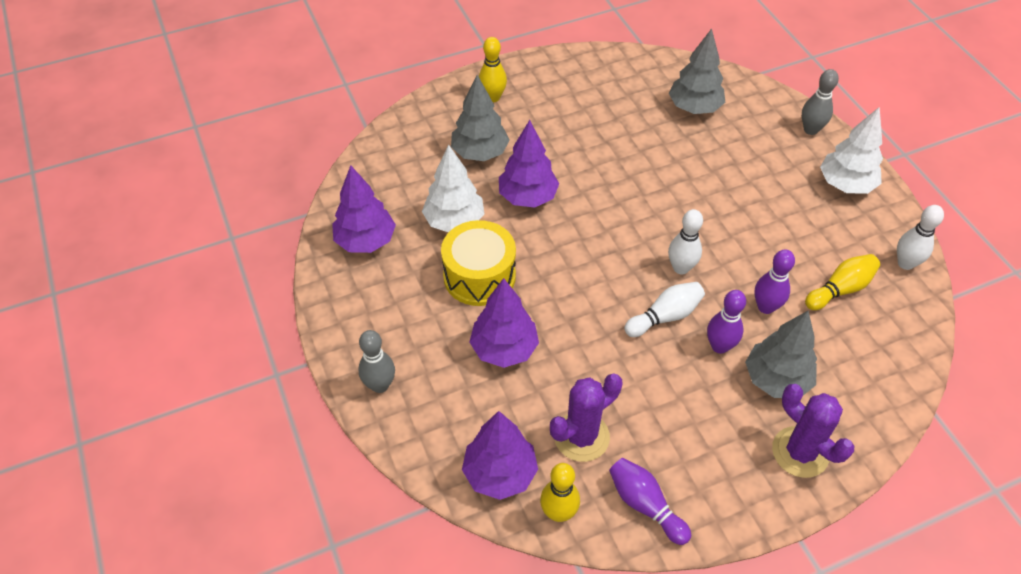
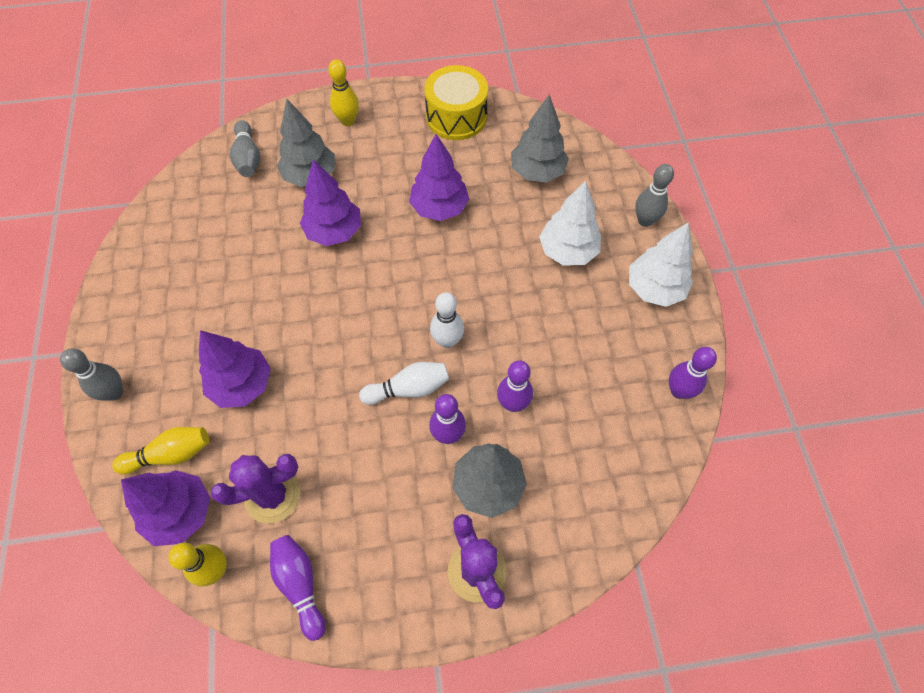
camera: 15 degrees right, 10 degrees up
(365, 241) = (167, 243): purple tree -> purple tree (439, 208)
(409, 149) = (248, 158): none -> grey bowling pin
(454, 221) = (255, 241): white tree -> white tree (567, 251)
(479, 276) = (253, 303): yellow drum -> yellow drum (456, 117)
(840, 289) = (597, 403): yellow bowling pin -> yellow bowling pin (170, 454)
(905, 263) = (678, 391): white bowling pin -> purple bowling pin

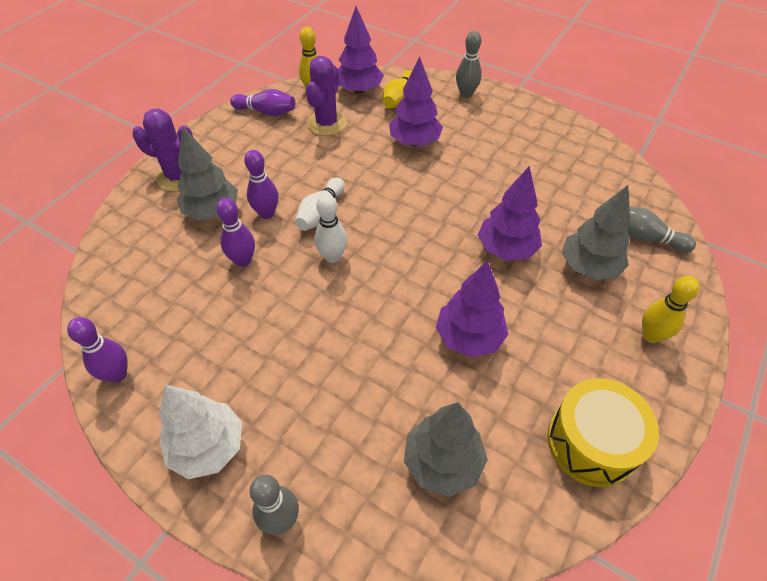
camera: 130 degrees right, 10 degrees down
(567, 251) = (322, 406): white tree -> none

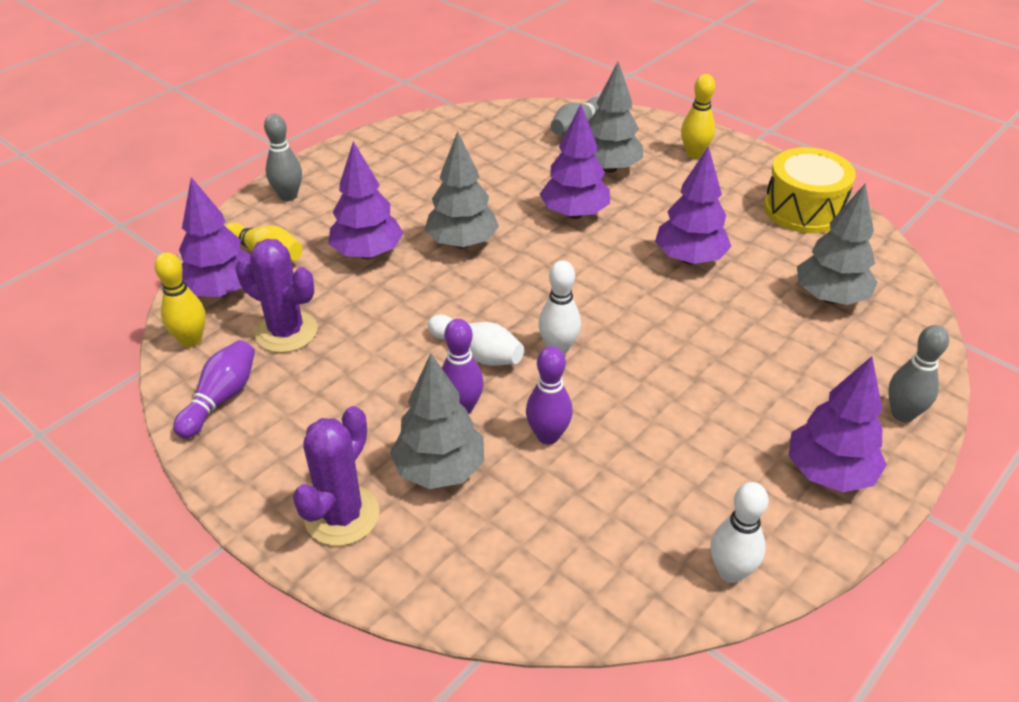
camera: 80 degrees left, 10 degrees down
(117, 374) = (730, 572): purple bowling pin -> white bowling pin
(208, 447) = (829, 473): white tree -> purple tree
(442, 187) = (462, 243): none -> grey tree

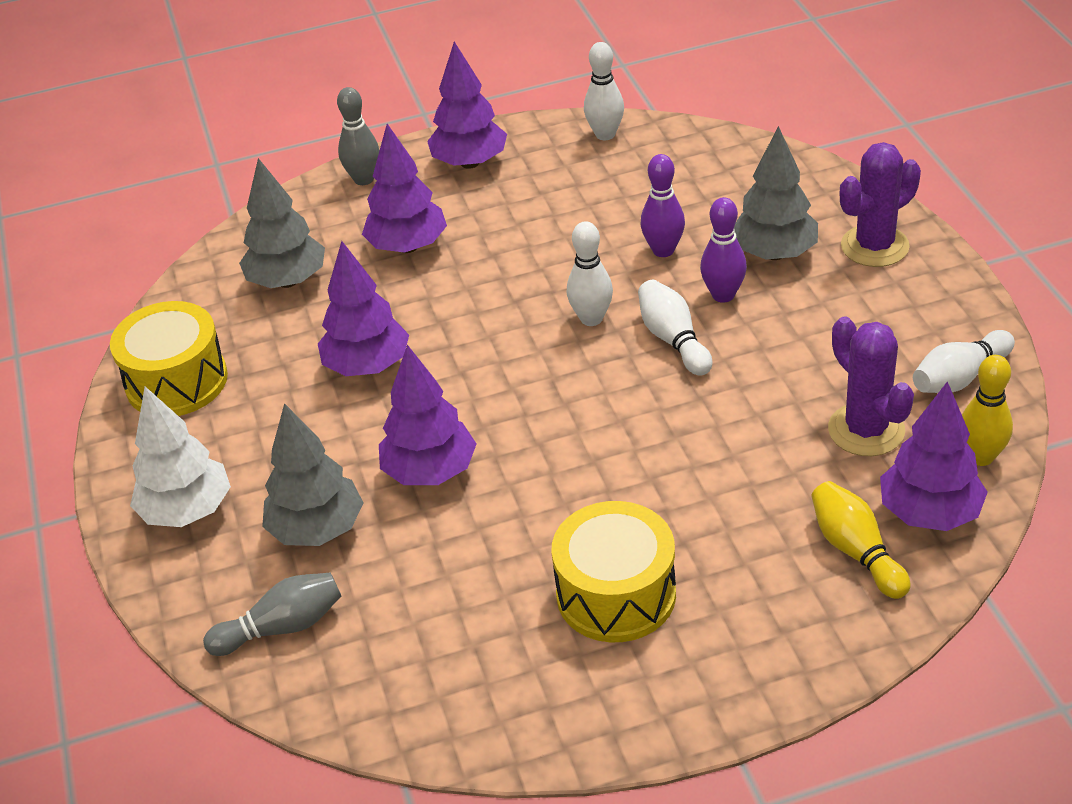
camera: 145 degrees left, 0 degrees up
(221, 398) = (959, 377): purple bowling pin -> white bowling pin
(288, 196) = (788, 654): grey bowling pin -> none
(367, 253) = (723, 505): purple tree -> purple tree (408, 246)
(405, 192) = (616, 594): none -> yellow drum
(462, 243) = (597, 479): grey tree -> none
(694, 154) = (187, 511): yellow bowling pin -> white tree

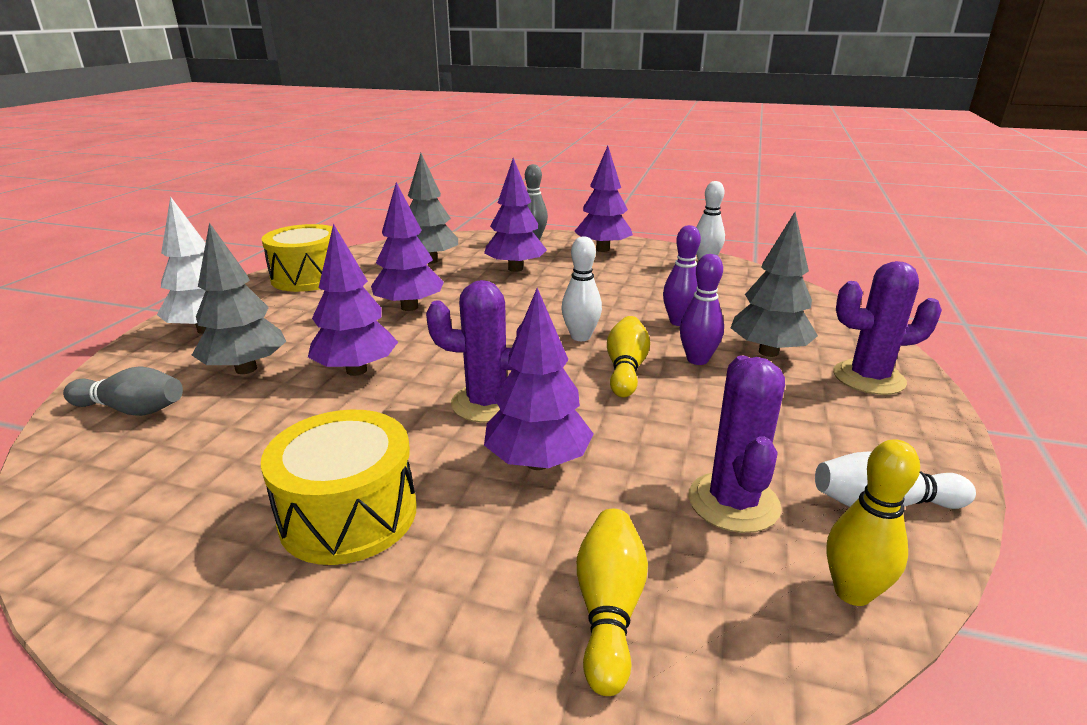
camera: 30 degrees right, 15 degrees down
(596, 442) = (487, 403): none -> purple cactus
(673, 340) = (626, 369): white bowling pin -> yellow bowling pin
(929, 513) = (734, 618): purple tree -> purple tree (538, 462)

